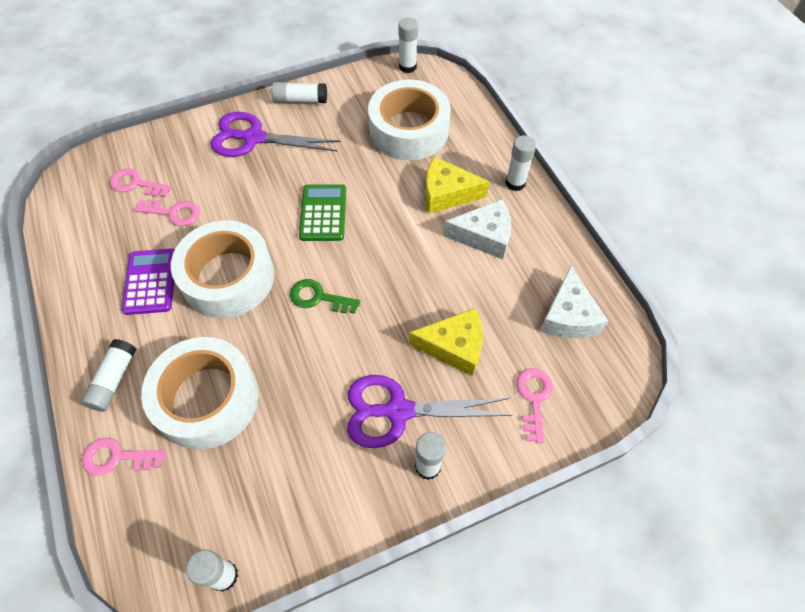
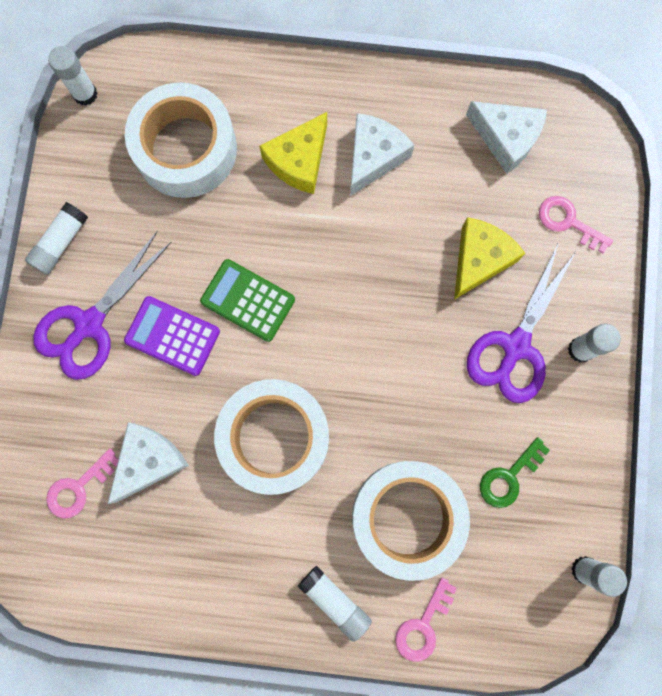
camera: 60 degrees left, 20 degrees up
(151, 282) = (233, 521): purple calculator -> purple calculator (172, 336)
(173, 212) = (149, 461): pink key -> white cheese
(319, 298) = (353, 357): green key -> green key (509, 477)
(515, 183) = (326, 85): white glue stick -> none

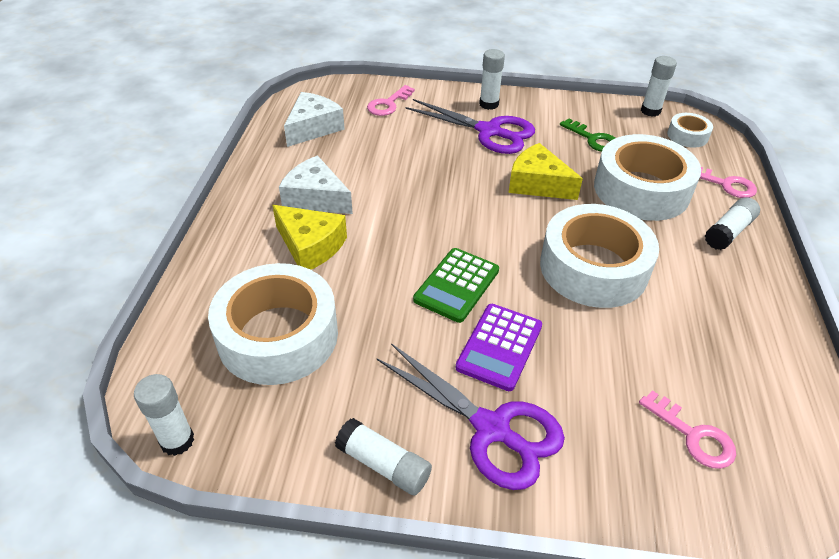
camera: 90 degrees left, 35 degrees down
(149, 461) = (643, 367): white cheese -> none
(479, 260) = (417, 145): yellow cheese -> yellow cheese (537, 184)
(527, 606) = (687, 136): none -> white tape

